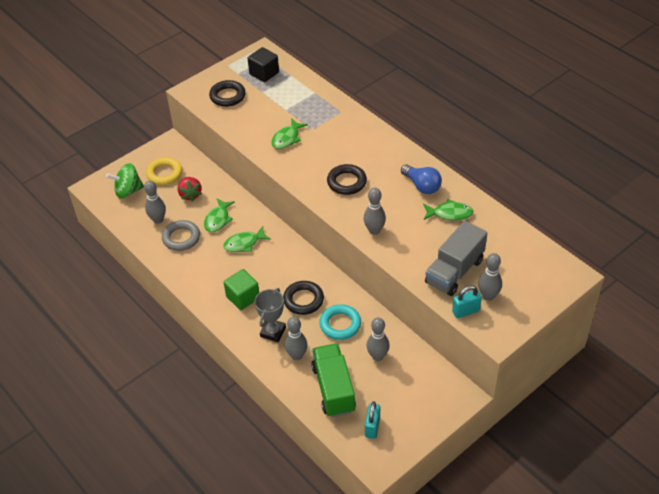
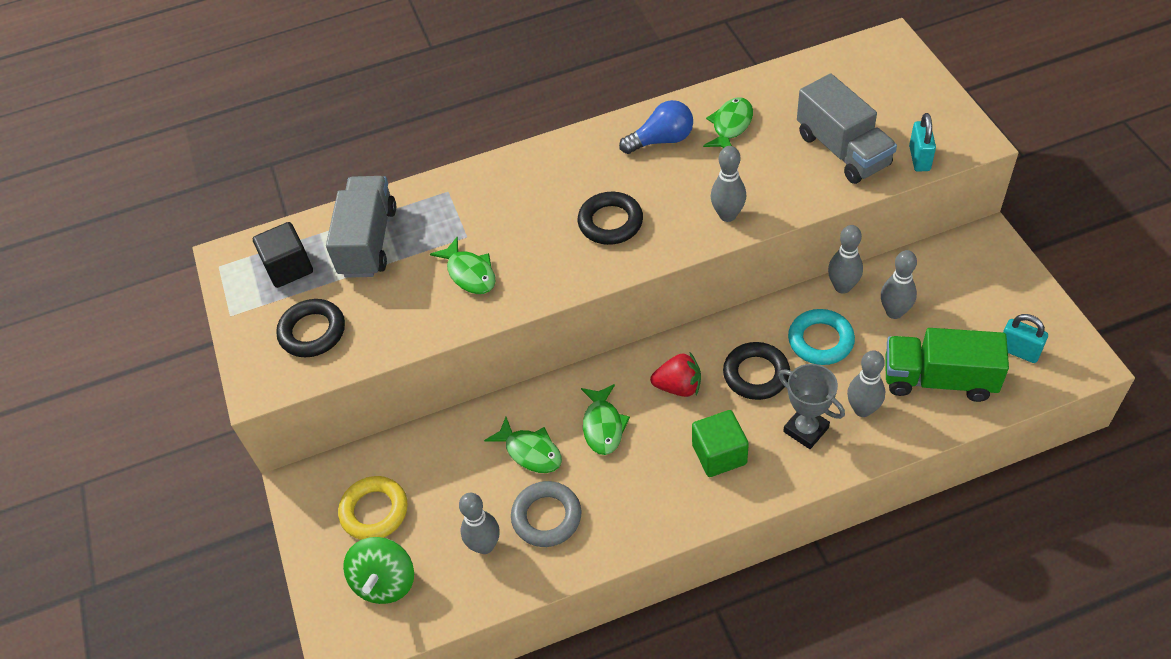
camera: 65 degrees left, 5 degrees up
(190, 194) = (449, 481): red strawberry -> red strawberry (678, 386)
(292, 94) = (368, 242): none -> grey truck
(488, 296) = (899, 129): grey bowling pin -> grey bowling pin (842, 287)

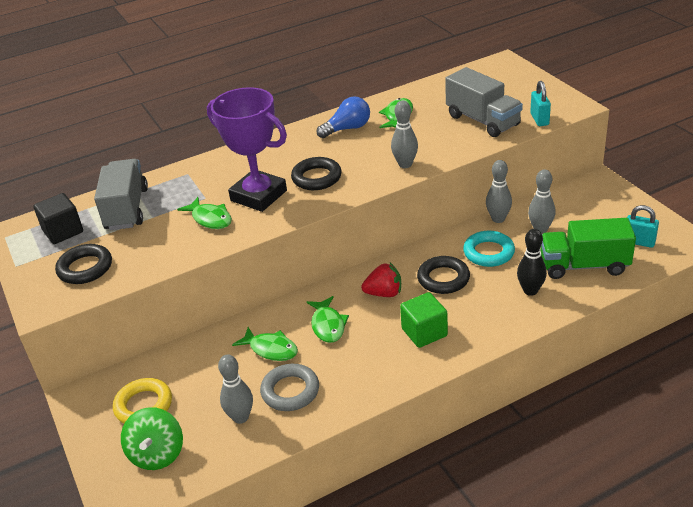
camera: 10 degrees left, 15 degrees down
(533, 243) = (258, 196): none -> purple trophy
(806, 430) = (489, 308): grey trophy -> none
(862, 409) = (530, 291): grey bowling pin -> black bowling pin

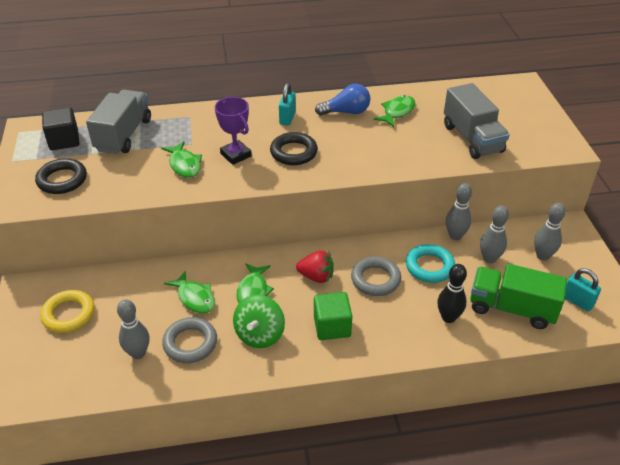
camera: 15 degrees right, 5 degrees up
(157, 454) = (56, 363): green spinning top -> green spinning top (260, 334)
(258, 196) = (236, 155): purple trophy -> purple trophy, size x0.60
(405, 164) = (378, 162): grey bowling pin -> grey bowling pin (542, 256)
(443, 279) = (375, 279): black ring -> grey ring
(539, 119) = (526, 152): turquoise padlock -> turquoise padlock (287, 118)

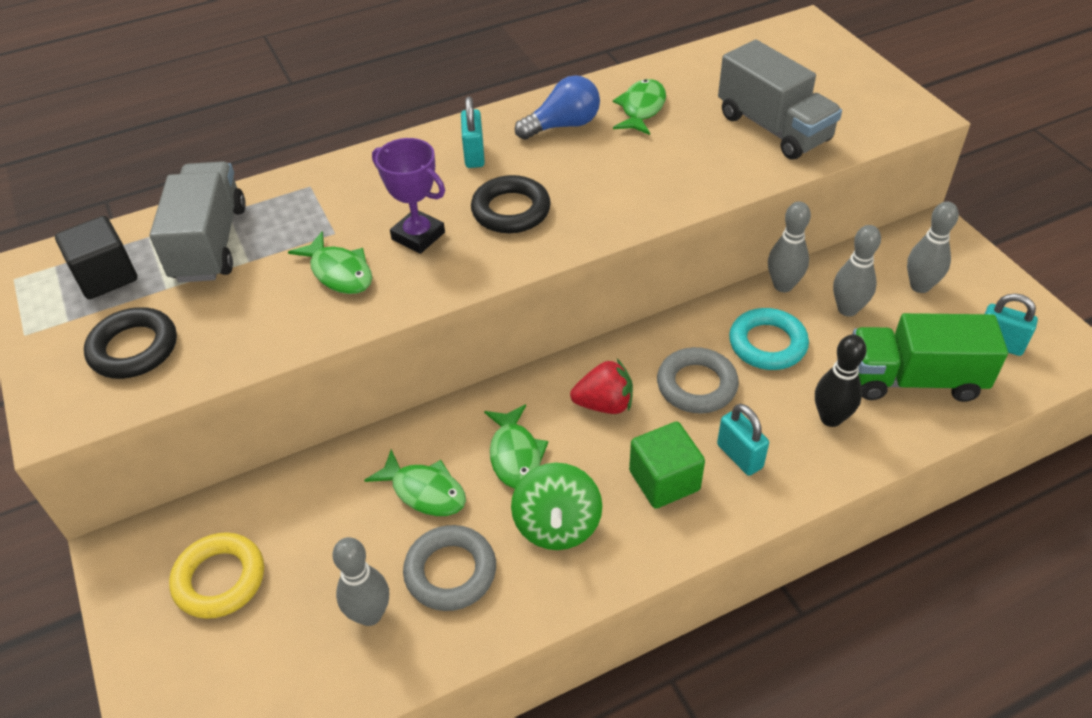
camera: 15 degrees left, 5 degrees up
(382, 324) = (739, 456): none -> turquoise padlock

